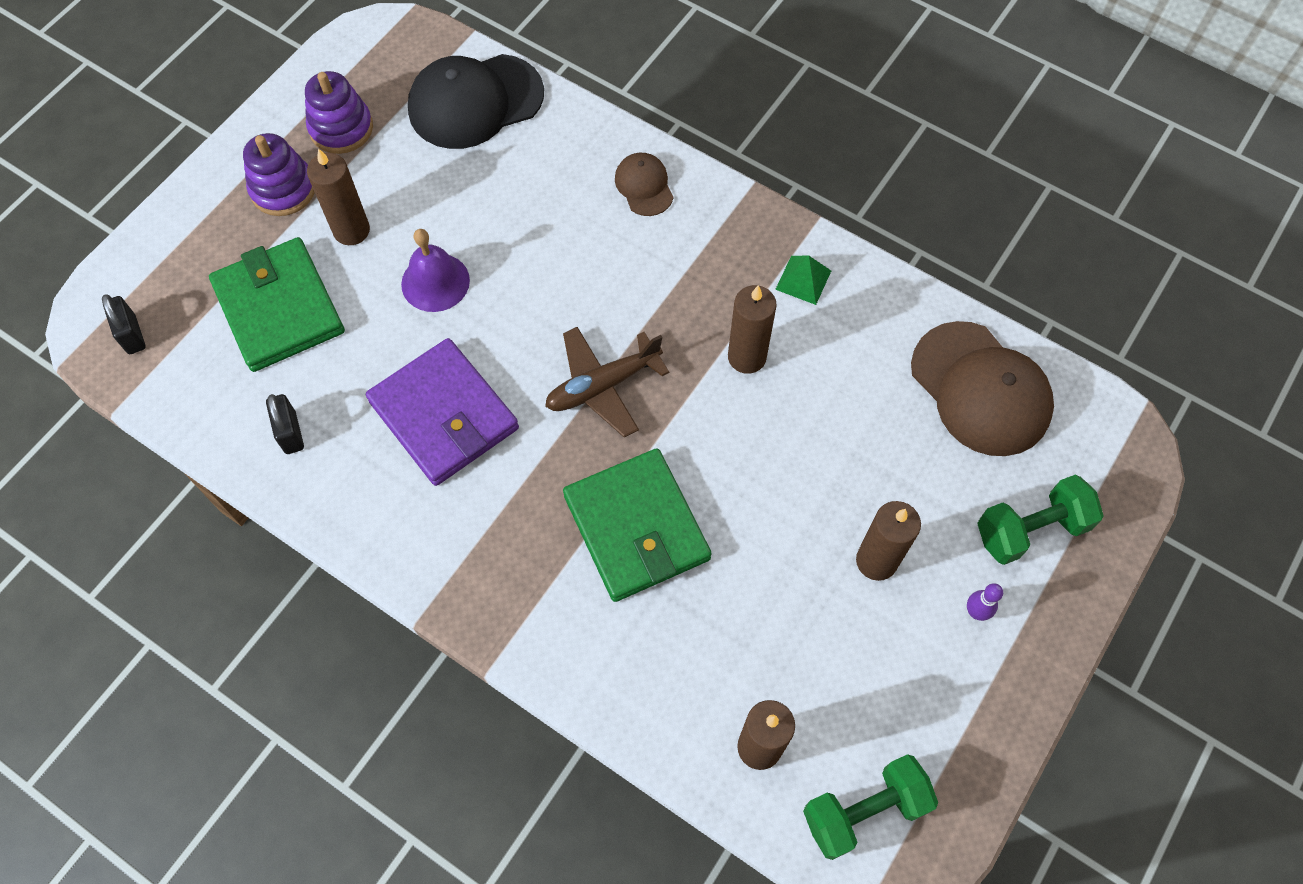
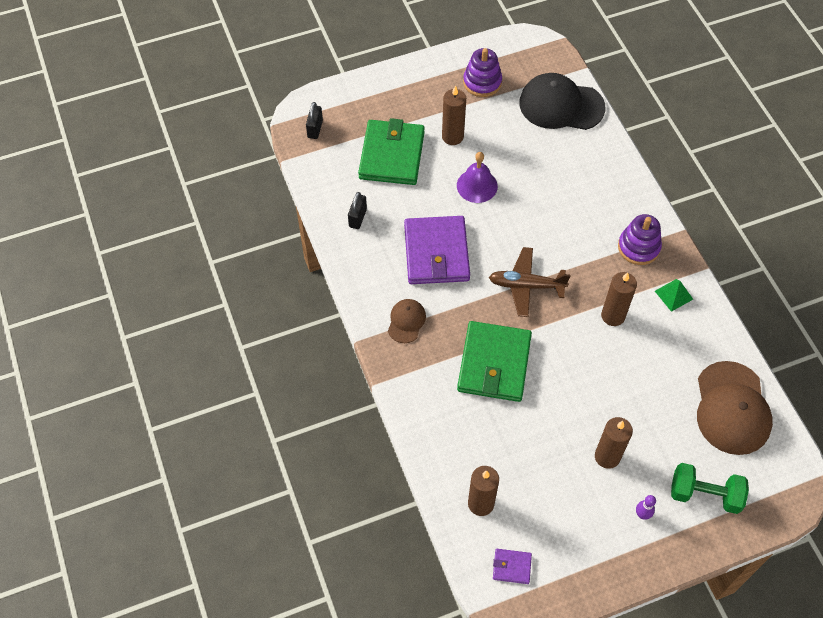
camera: 35 degrees right, 5 degrees down
(283, 189) = (432, 98): purple stacking toy -> purple stacking toy (638, 247)
(644, 186) = (621, 198): brown cap -> brown cap (406, 321)
(864, 811) = (511, 567): green dumbbell -> purple wallet

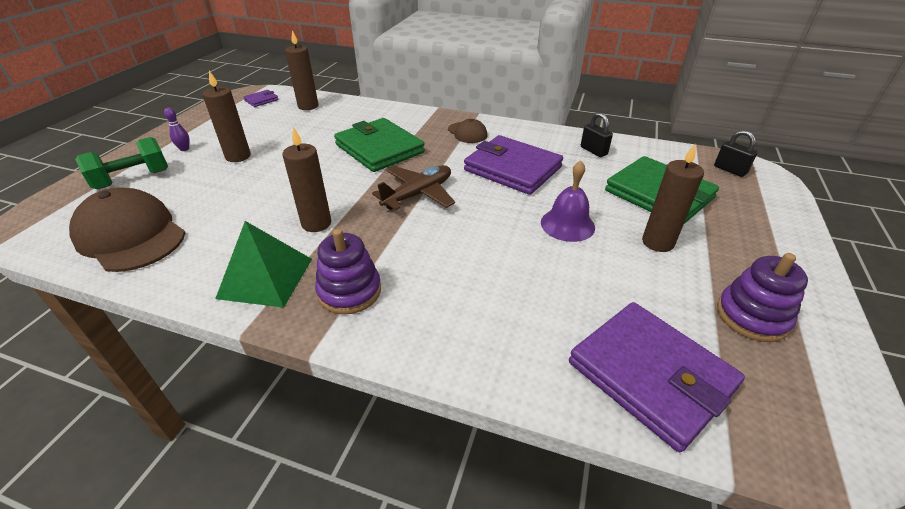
camera: 130 degrees right, 20 degrees down
(561, 105) = (650, 375): black cap -> purple wallet
(673, 295) = (265, 278): green pyramid -> green pyramid, size x1.78

